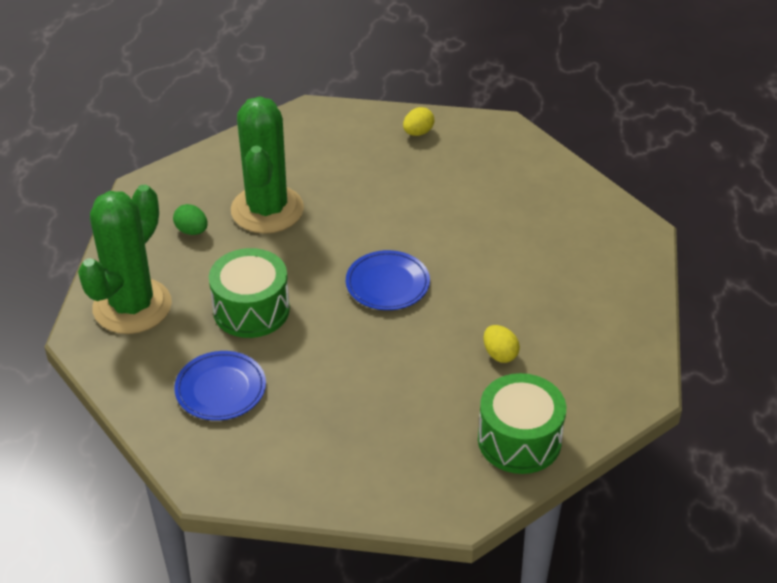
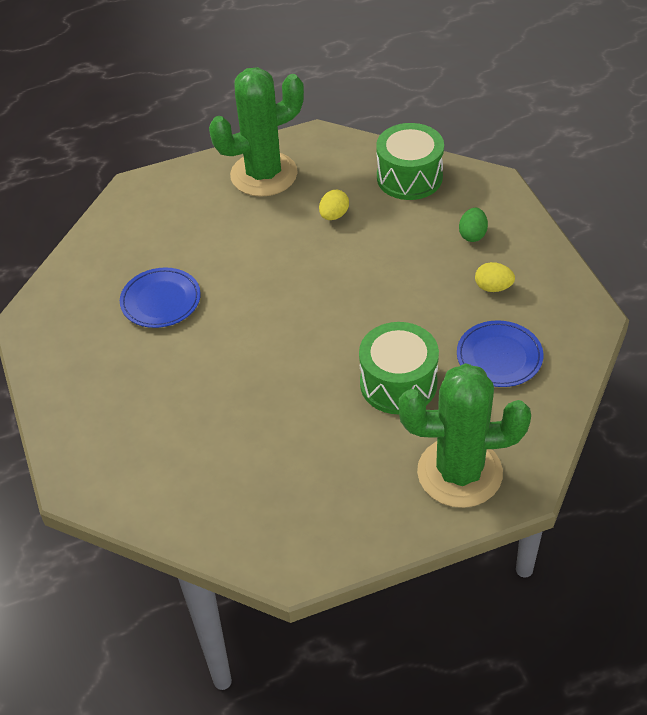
camera: 115 degrees left, 5 degrees up
(192, 231) = (328, 485): green egg -> green egg (472, 235)
(267, 210) = (259, 441): green cactus -> green cactus (264, 174)
(387, 284) = (302, 309): blue plate -> blue plate (161, 301)
(418, 132) = (68, 379): yellow egg -> yellow egg (493, 287)

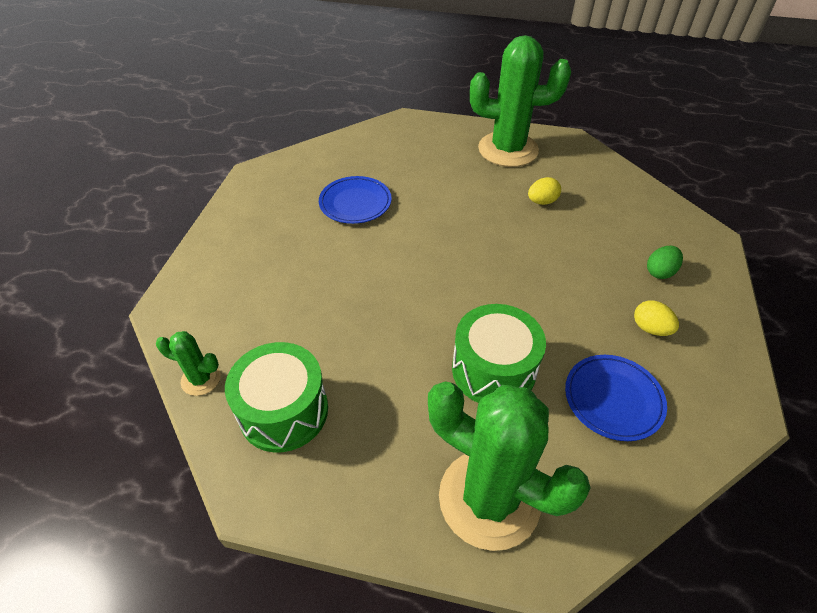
camera: 30 degrees right, 0 degrees up
(166, 521) = (201, 379): none -> green cactus
(409, 177) = (630, 200): green drum -> green drum (284, 411)

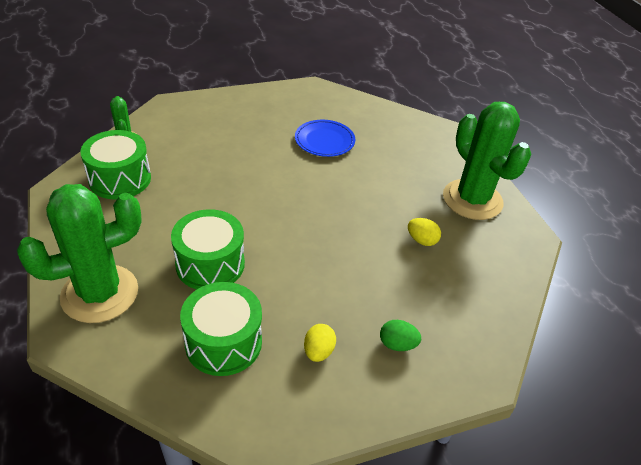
camera: 55 degrees right, 5 degrees down
(489, 498) = (100, 293): green cactus -> green cactus turned 60 degrees clockwise
(613, 399) = (223, 342): blue plate -> green drum

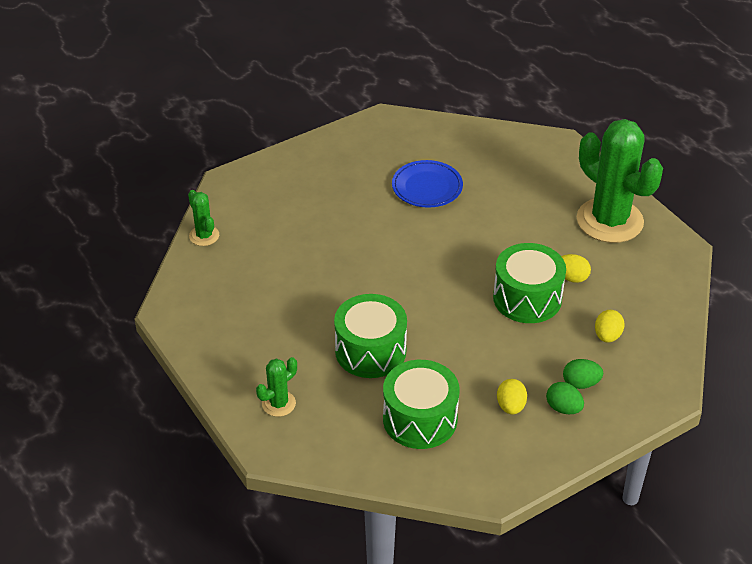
camera: 10 degrees left, 0 degrees up
(100, 293) = (278, 404): green cactus -> green cactus, size x0.45
(120, 179) = (227, 284): green drum -> green drum (527, 298)
(371, 366) = (563, 408): none -> green egg
(439, 302) = (607, 336): none -> yellow egg

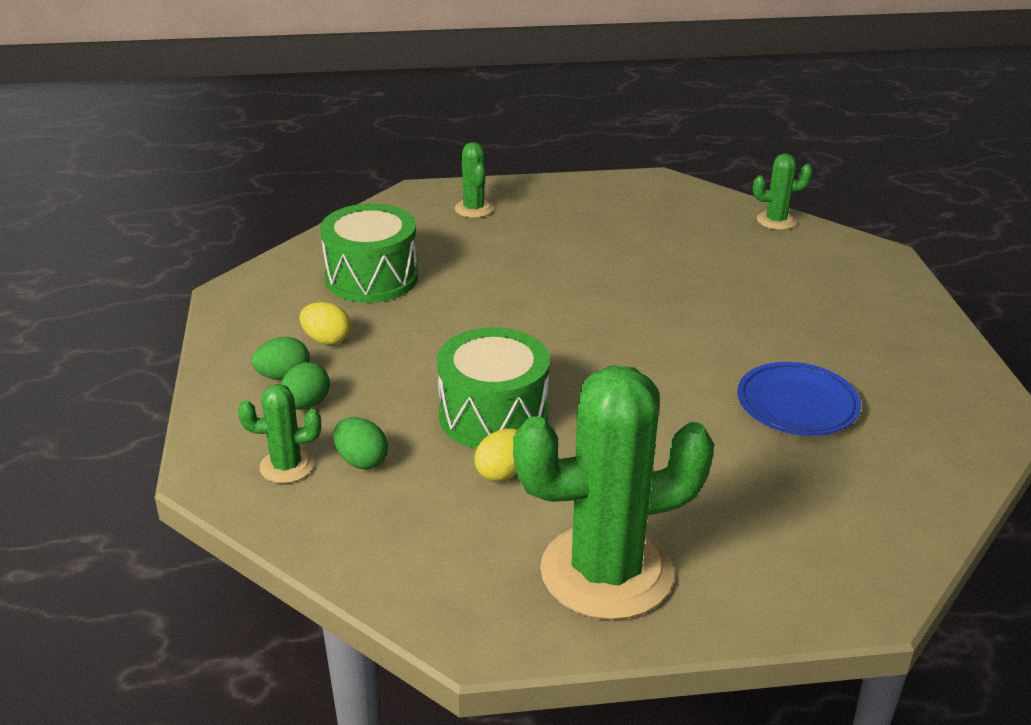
camera: 115 degrees right, 10 degrees down
(370, 351) = (500, 275): green drum -> none
(607, 336) = (361, 461): yellow egg -> green egg
(637, 364) = (286, 466): none -> green cactus

